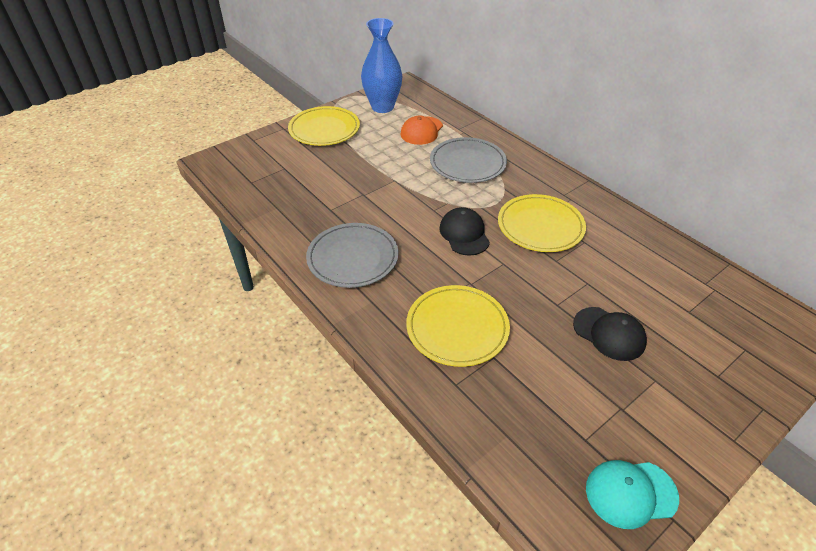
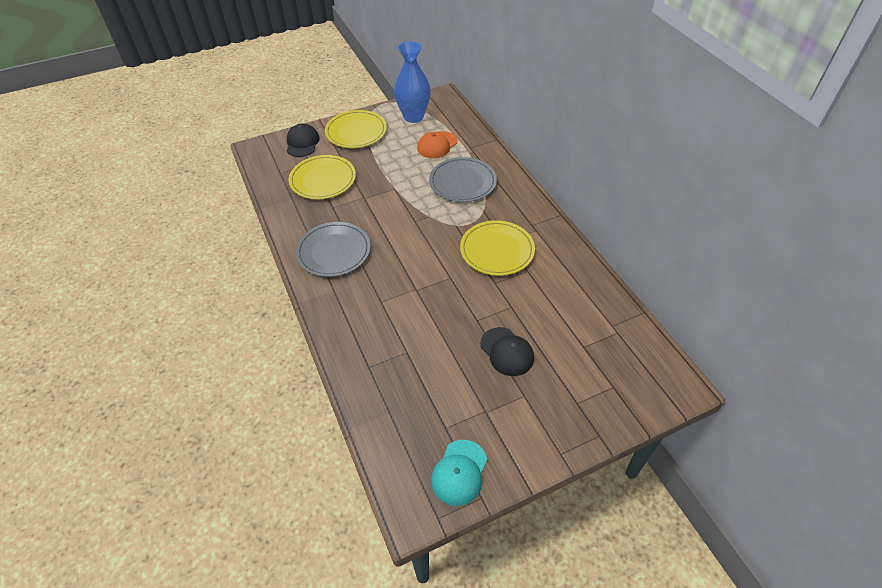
camera: 15 degrees right, 5 degrees up
(457, 328) = (389, 323): yellow plate -> yellow plate (323, 180)
(464, 234) = (430, 246): black cap -> black cap (302, 143)
(630, 493) = (459, 472): turquoise cap -> turquoise cap turned 75 degrees counterclockwise

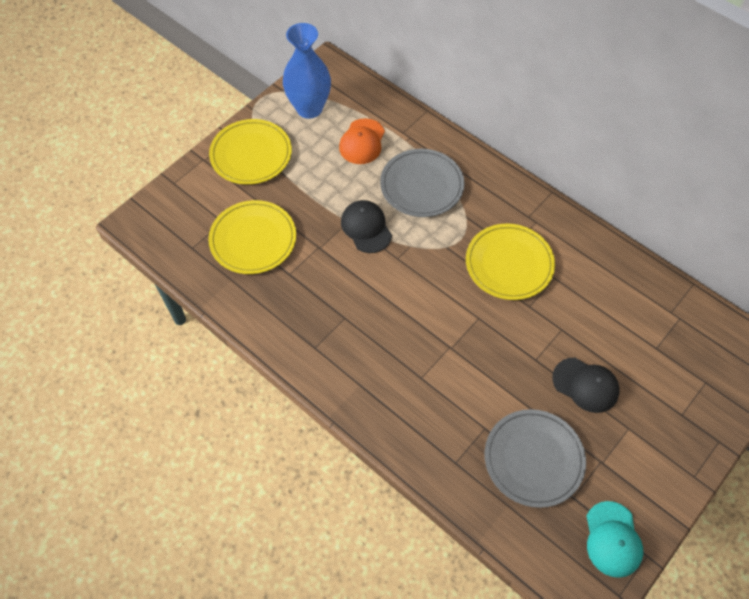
camera: 25 degrees left, 10 degrees up
(302, 143) = (192, 193): black cap -> black cap (366, 227)
(334, 252) = (328, 334): grey plate -> grey plate (533, 459)

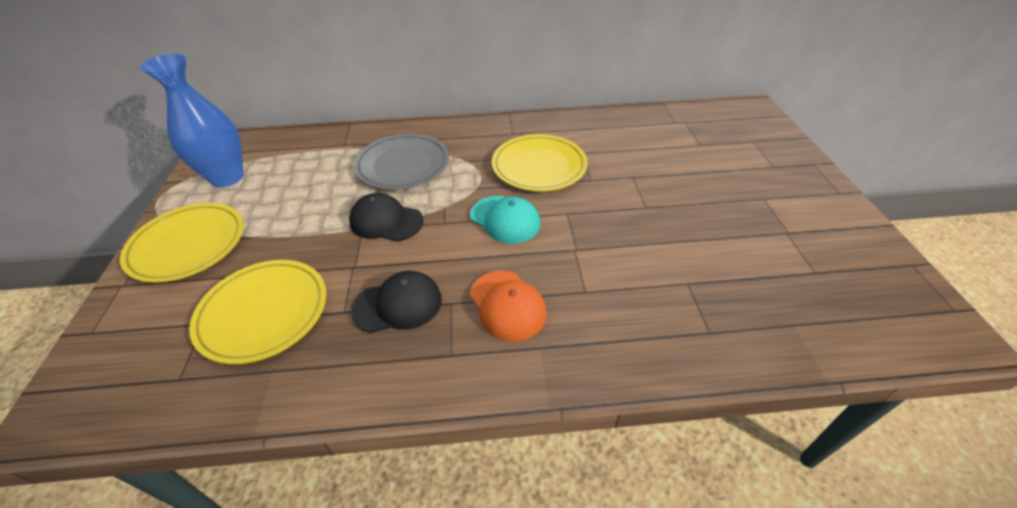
camera: 45 degrees left, 15 degrees down
(362, 142) = (310, 169): orange cap -> orange cap (507, 305)
(533, 459) = (751, 272): grey plate -> none
(585, 385) = (699, 196): black cap -> black cap (398, 304)
(612, 539) = (882, 275): turquoise cap -> turquoise cap (505, 219)

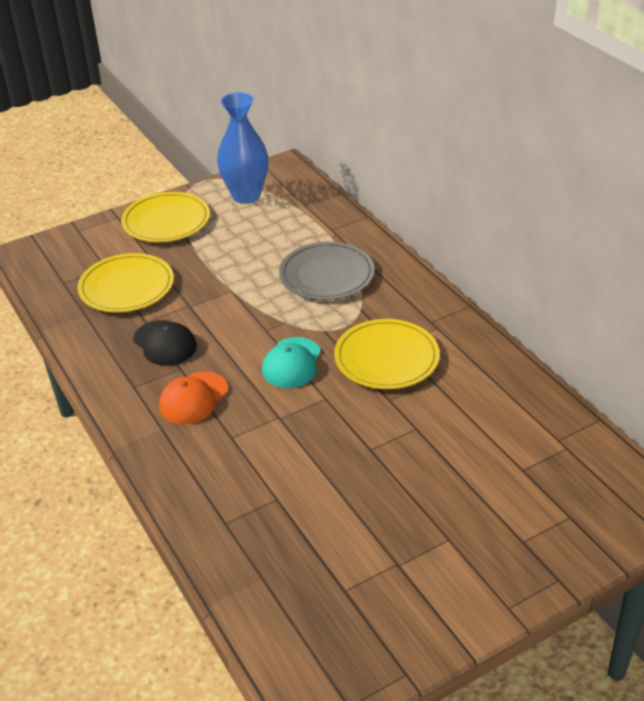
camera: 65 degrees right, 5 degrees down
(386, 221) = (247, 298): black cap -> none

